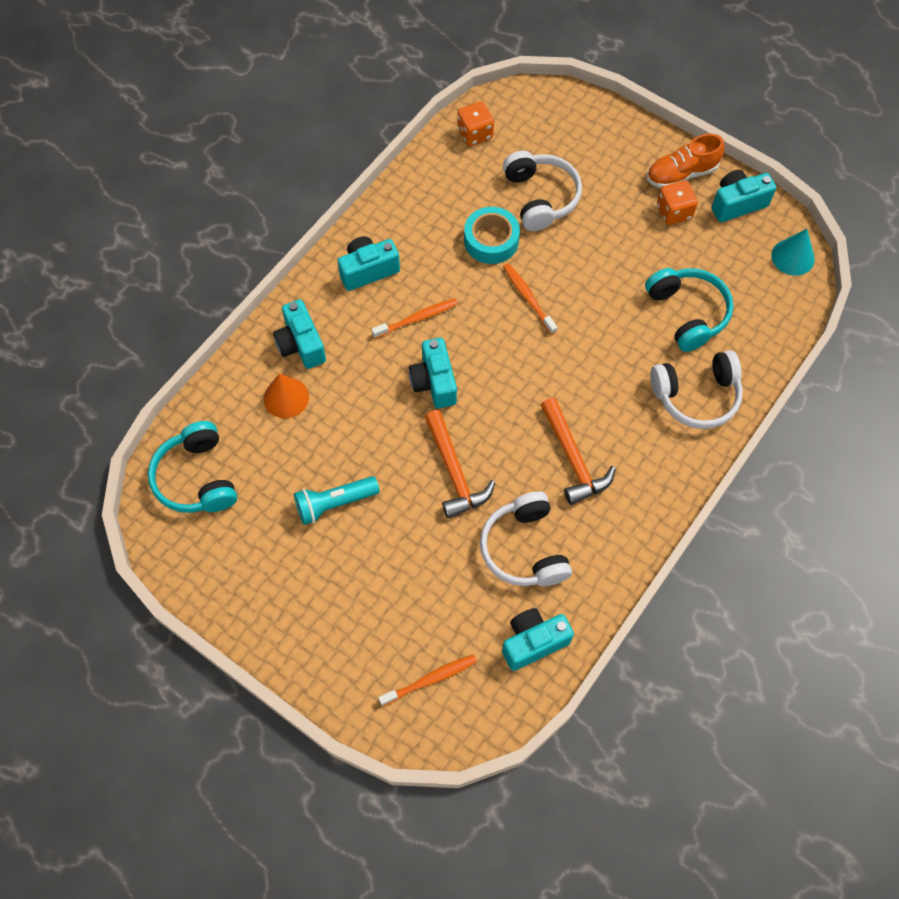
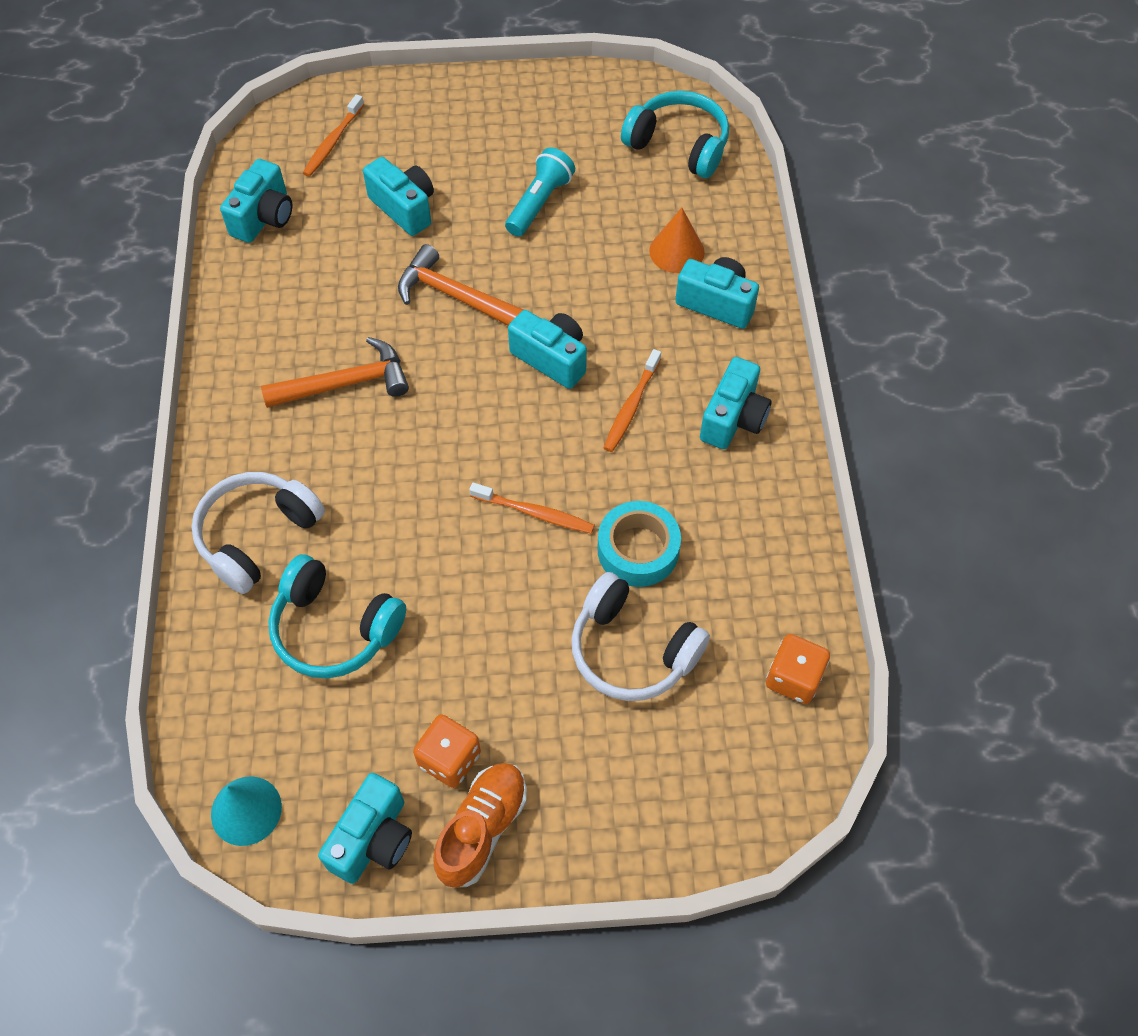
camera: 140 degrees right, 5 degrees down
(428, 572) = (404, 208): none -> turquoise camera
(524, 548) = (331, 279): white headphones -> none
(573, 459) = (346, 383): orange hammer -> orange hammer turned 135 degrees clockwise

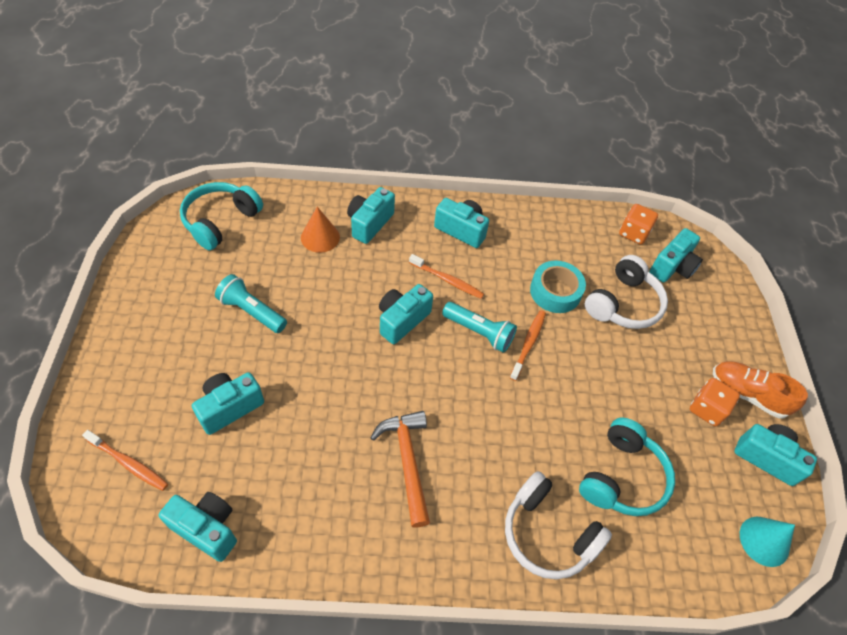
camera: 90 degrees left, 5 degrees down
(454, 296) = (332, 377): orange hammer -> none
(545, 451) = (479, 332): none -> turquoise flashlight
(728, 738) = (672, 267): none -> turquoise camera

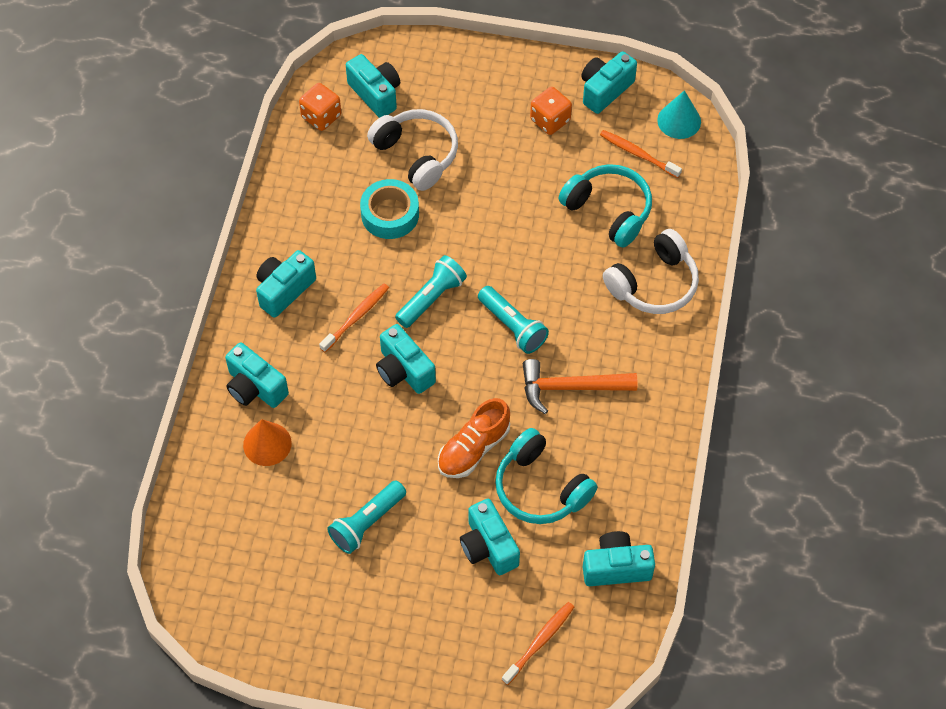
camera: 75 degrees left, 5 degrees up
(207, 529) = (616, 567): turquoise camera -> turquoise camera turned 45 degrees clockwise
(220, 221) = (219, 556): turquoise headphones -> turquoise headphones (540, 488)
(465, 402) = (512, 326): none -> turquoise flashlight
(528, 344) = (453, 255): orange toothbrush -> orange toothbrush (638, 154)
(747, 394) = (539, 81): orange shoe -> orange shoe (473, 448)

